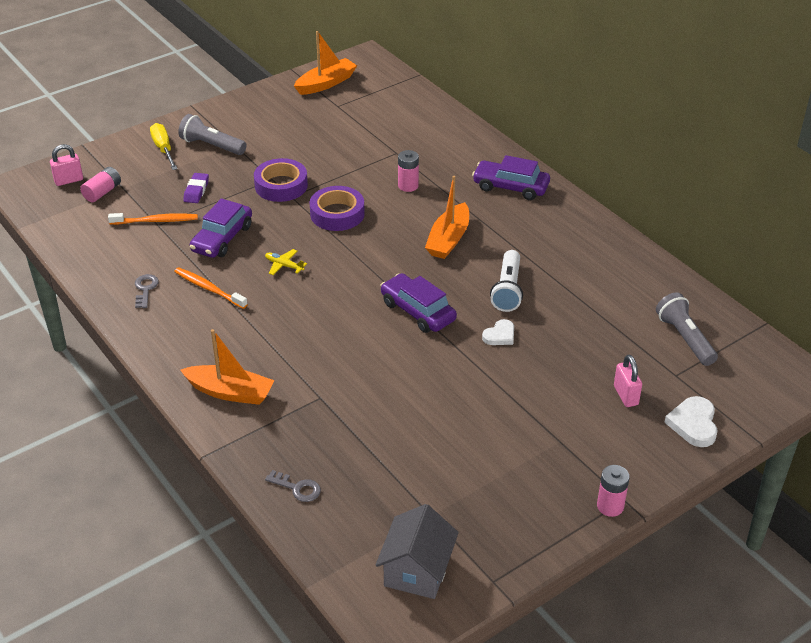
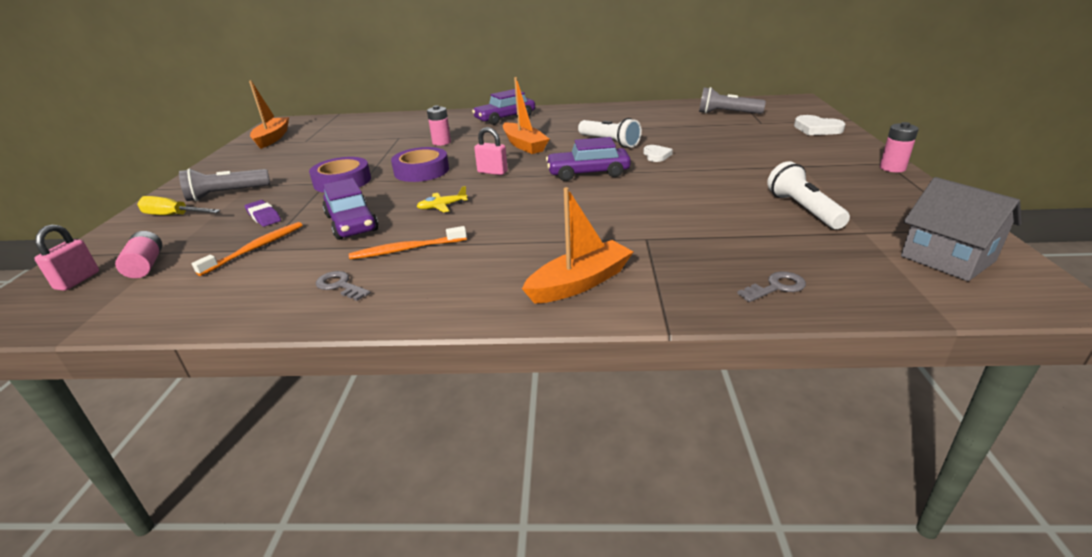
camera: 50 degrees left, 10 degrees down
(448, 468) = (803, 210): none -> white flashlight
(625, 395) = (768, 138): pink padlock -> pink padlock (492, 172)

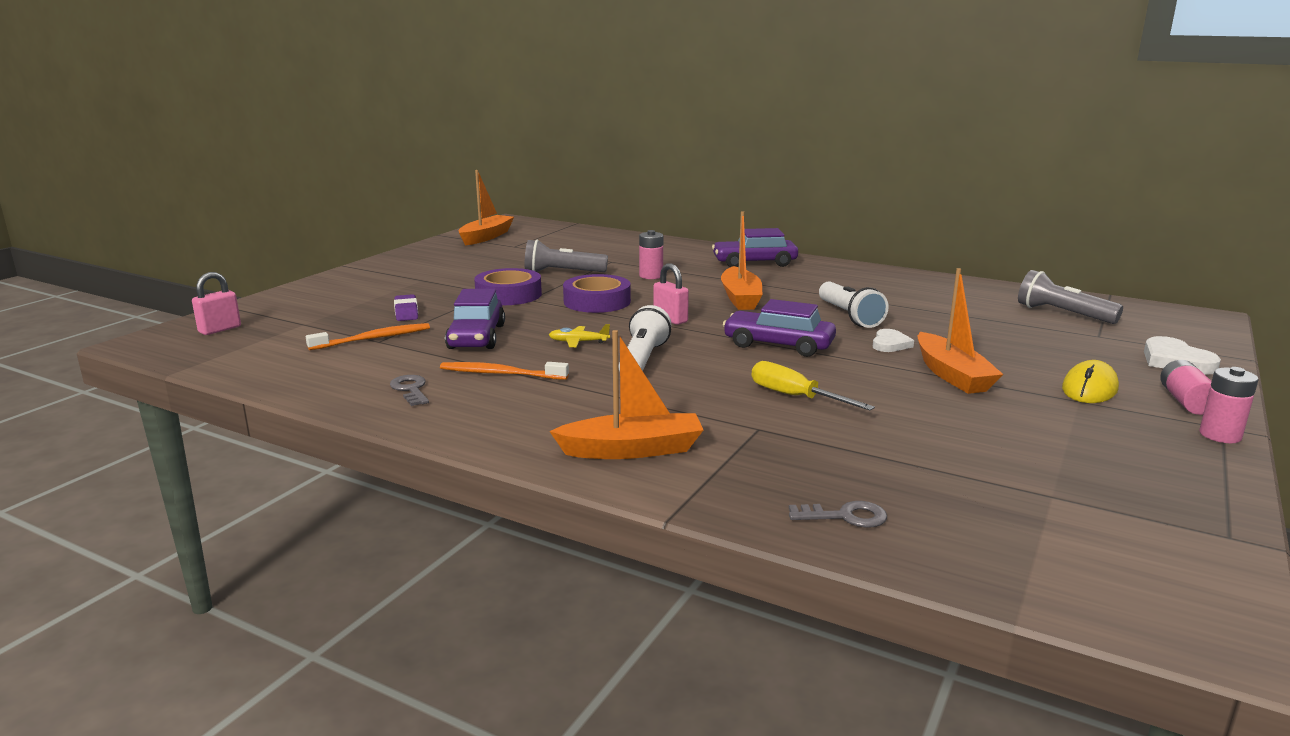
camera: 25 degrees right, 10 degrees down
(146, 265) = (277, 330): pink battery -> pink battery (1185, 401)
(173, 216) = (334, 293): yellow screwdriver -> yellow screwdriver (795, 397)
(227, 194) = (395, 283): grey flashlight -> grey flashlight (562, 272)
(716, 167) = (952, 375): none -> orange boat
(798, 157) = (1089, 389): none -> yellow mouse
(803, 210) = (1002, 450): white flashlight -> white flashlight (642, 360)
(947, 258) = (1126, 555): grey house -> none

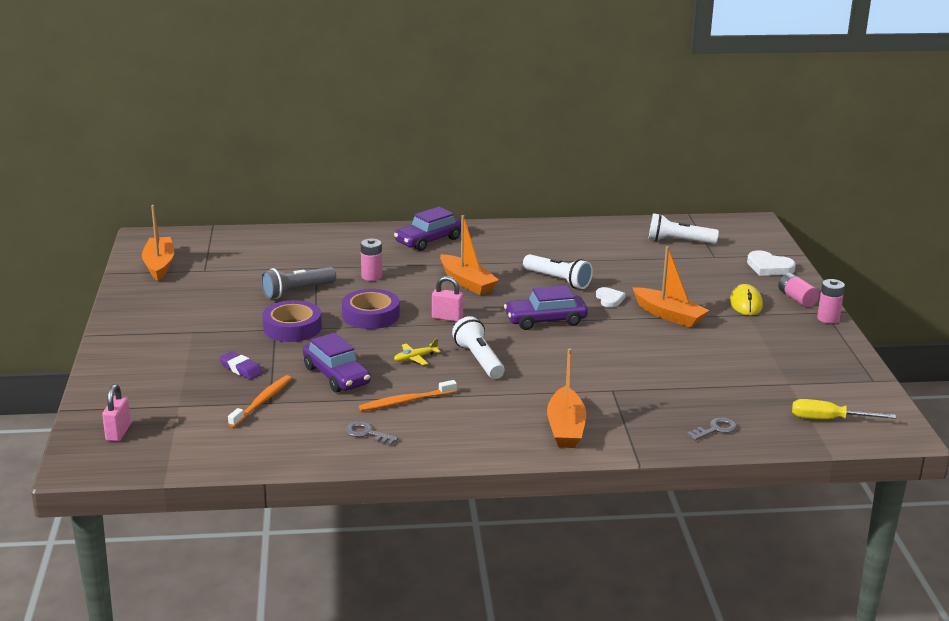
camera: 35 degrees left, 5 degrees up
(632, 450) = (565, 428): orange boat -> orange boat turned 135 degrees clockwise
(795, 397) = (605, 360): yellow screwdriver -> yellow screwdriver (829, 420)
(1062, 314) = (679, 241): grey flashlight -> white flashlight

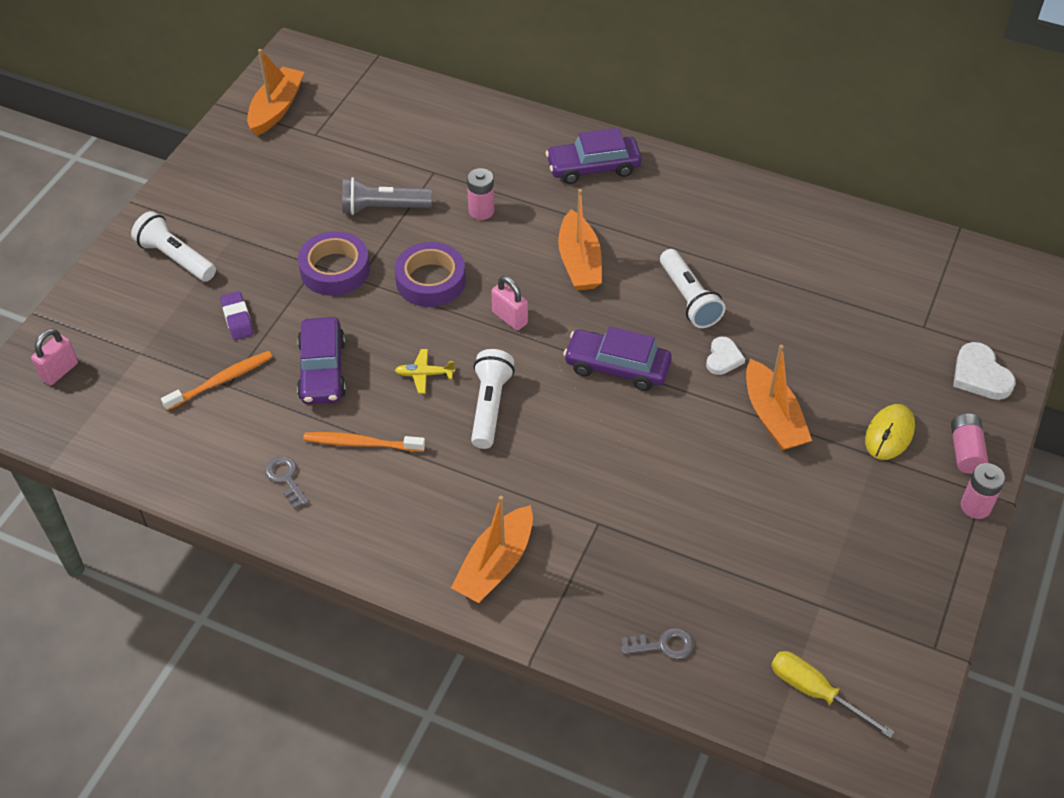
camera: 30 degrees right, 25 degrees up
(679, 241) = (900, 280): white flashlight -> white flashlight (176, 258)

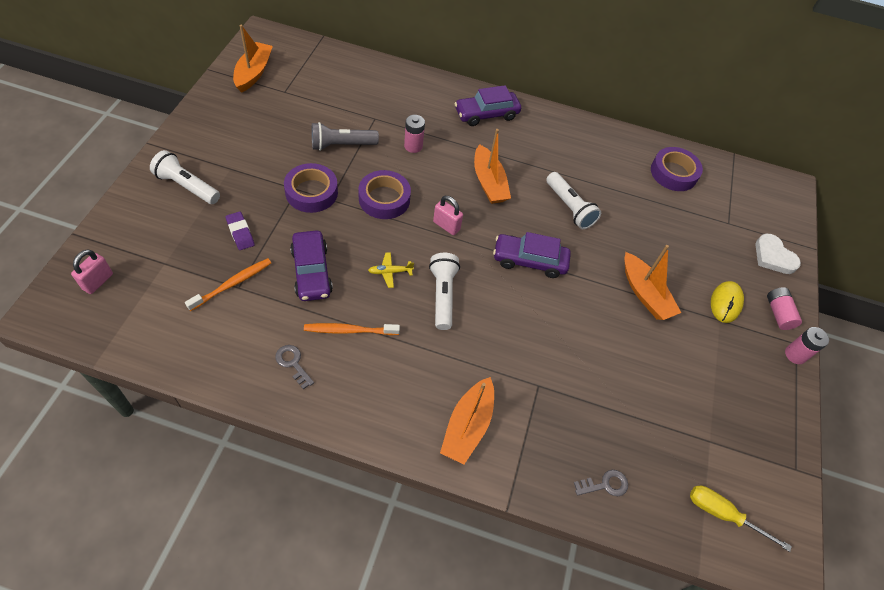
camera: 15 degrees left, 5 degrees up
(723, 358) = (602, 251): white heart -> none
(856, 255) = (673, 173): none -> purple tape

